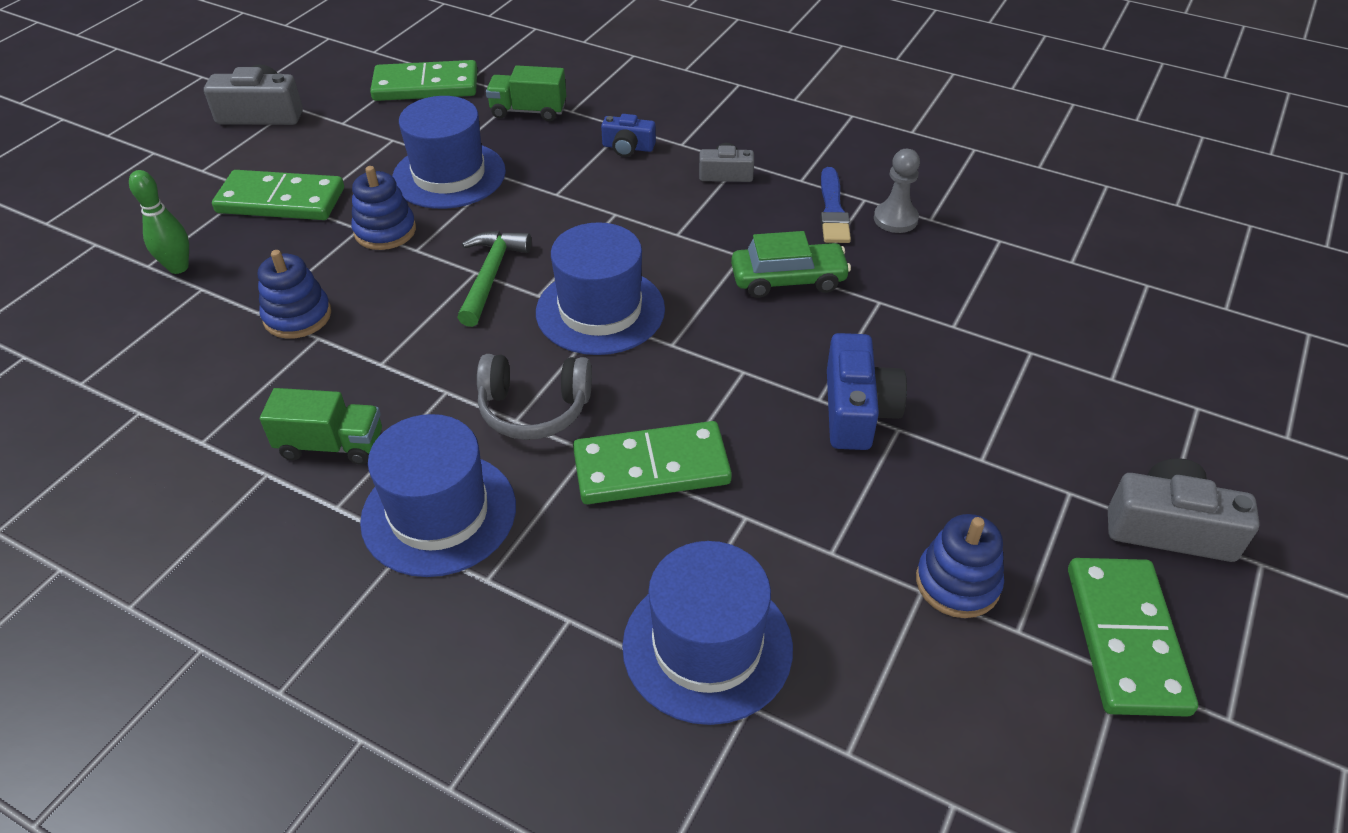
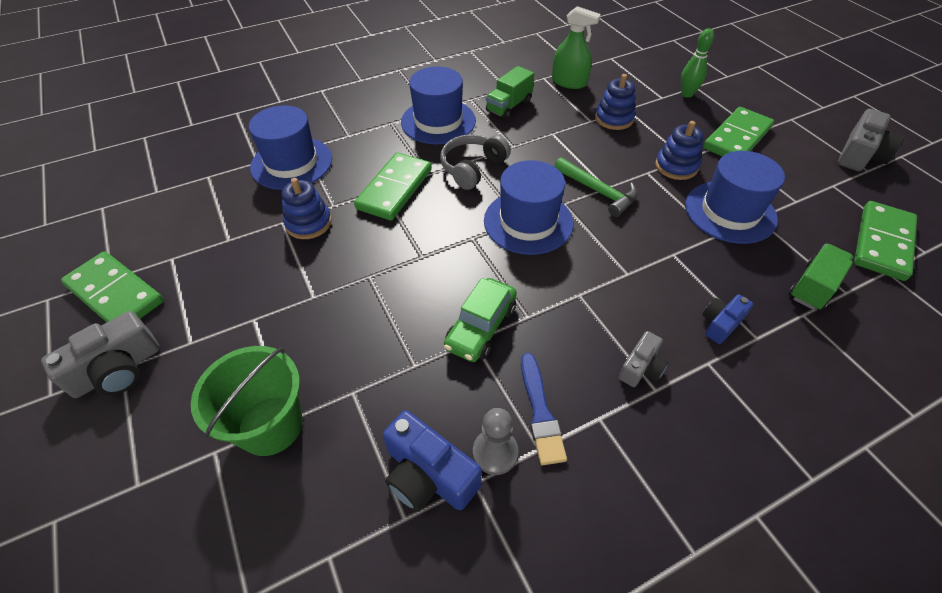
camera: 125 degrees right, 5 degrees up
(203, 403) = (569, 82): none -> green spray bottle
(833, 210) = (540, 412): blue brush -> blue brush turned 135 degrees counterclockwise
(857, 410) = (343, 287): blue camera -> blue camera (428, 475)
(957, 583) = (214, 254): blue stacking toy -> blue stacking toy (308, 223)
(1047, 359) = (270, 425): none -> green bucket

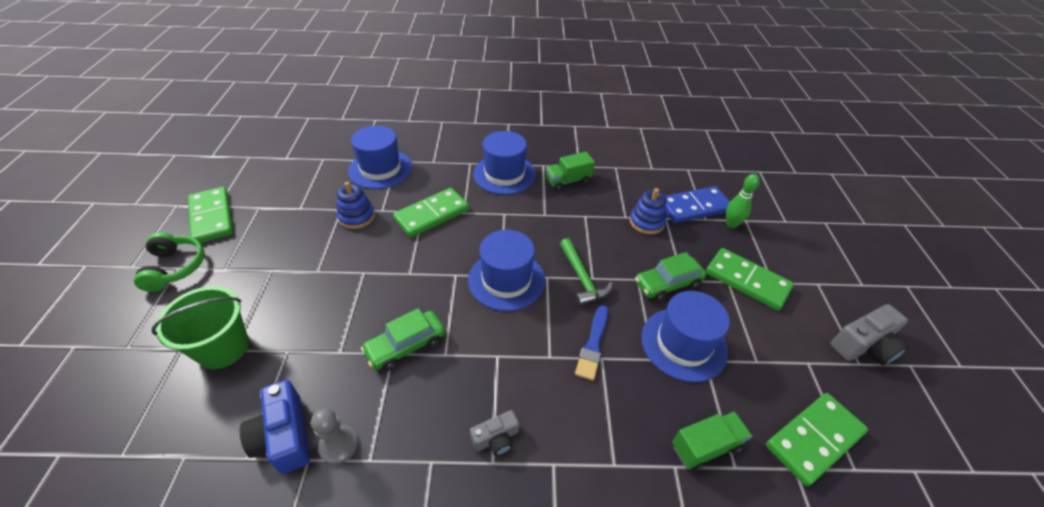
camera: 25 degrees right, 5 degrees down
(117, 370) = (175, 267): grey camera -> green headphones
(473, 168) = (500, 220): grey headphones -> none
(540, 412) = (393, 433): blue brush -> blue brush (593, 345)
(569, 82) = (633, 178): green spray bottle -> none
(644, 90) = (694, 207): none -> blue domino
(676, 166) = (667, 284): blue stacking toy -> green car
(720, 324) = (592, 436): blue camera -> none
(737, 138) = (747, 281): green domino -> green domino turned 60 degrees clockwise

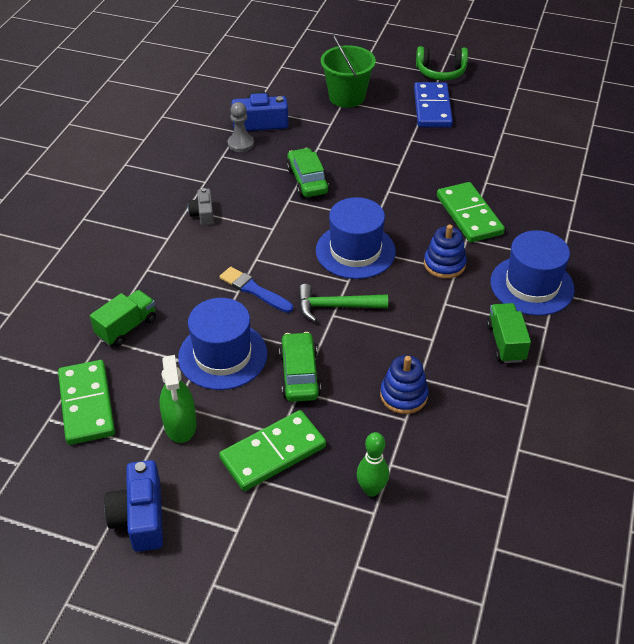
camera: 110 degrees right, 0 degrees up
(211, 217) = (501, 85): green domino -> none
(356, 217) = (479, 165): blue stacking toy -> blue stacking toy (444, 264)
(380, 169) = (560, 187): blue hat -> none
(694, 207) = (418, 462): blue domino -> blue domino (432, 108)
(705, 446) = (127, 327): green truck -> green truck turned 135 degrees counterclockwise
(771, 350) = (180, 424): none -> green spray bottle
(864, 345) = (140, 517): grey camera -> blue camera

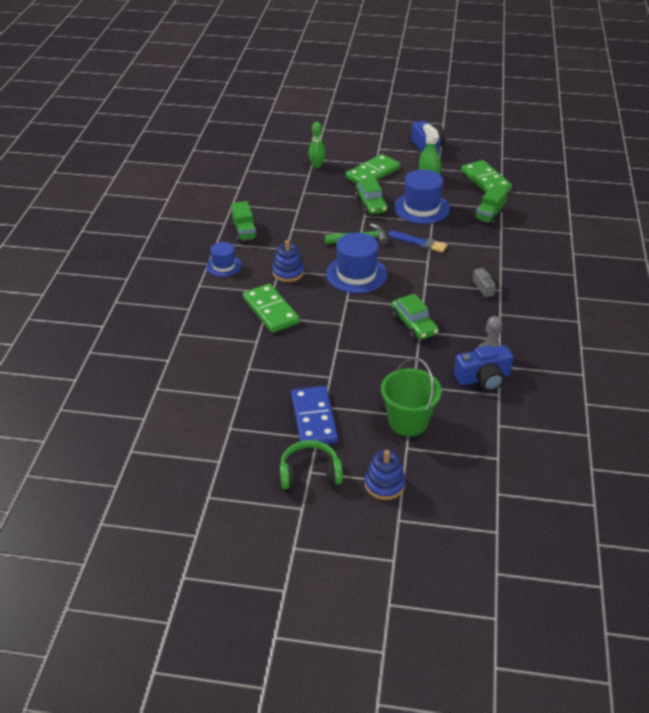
camera: 170 degrees right, 5 degrees down
(403, 395) = (306, 201): blue stacking toy -> blue stacking toy (384, 484)
(532, 285) = (223, 266): blue hat -> blue hat, size x0.58

